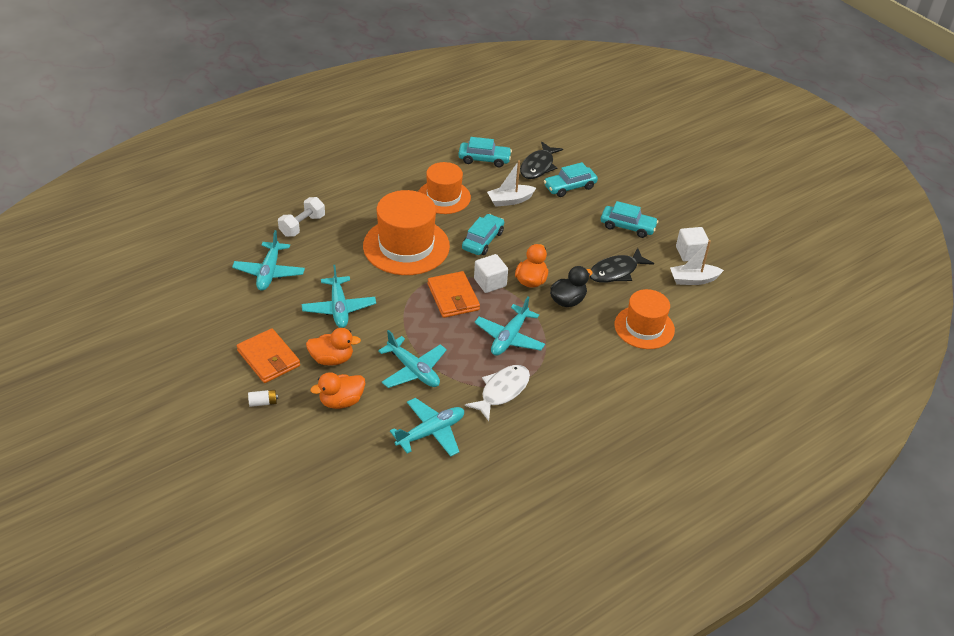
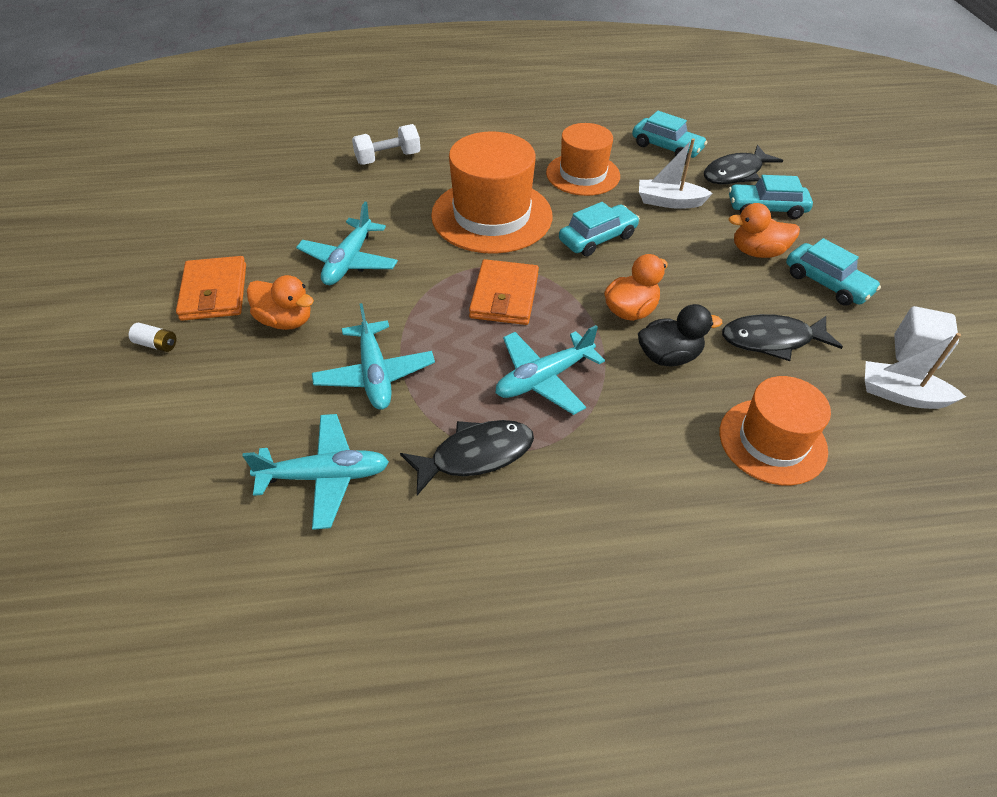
camera: 30 degrees right, 5 degrees up
(269, 272) = (307, 196): turquoise plane -> none
(341, 401) = (248, 380): orange duck -> orange duck (757, 252)
(490, 282) = (569, 294): white cube -> none
(502, 391) = (475, 455): white fish -> black fish

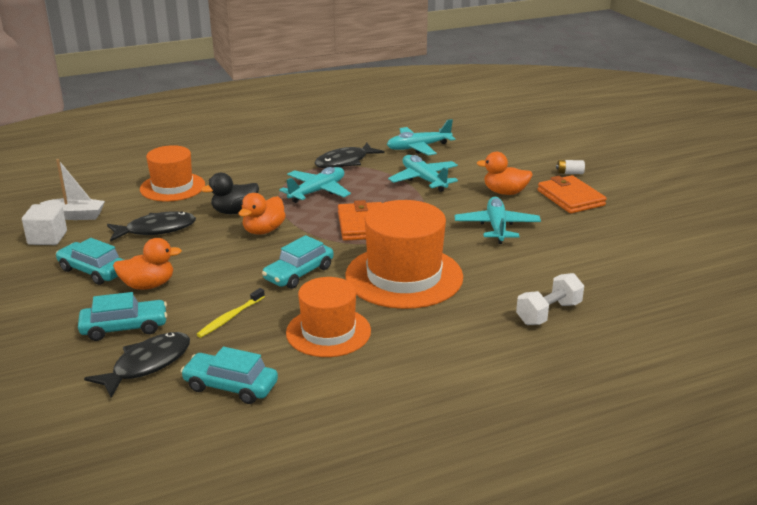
camera: 165 degrees right, 20 degrees down
(669, 202) = (230, 318): white boat -> yellow toothbrush

